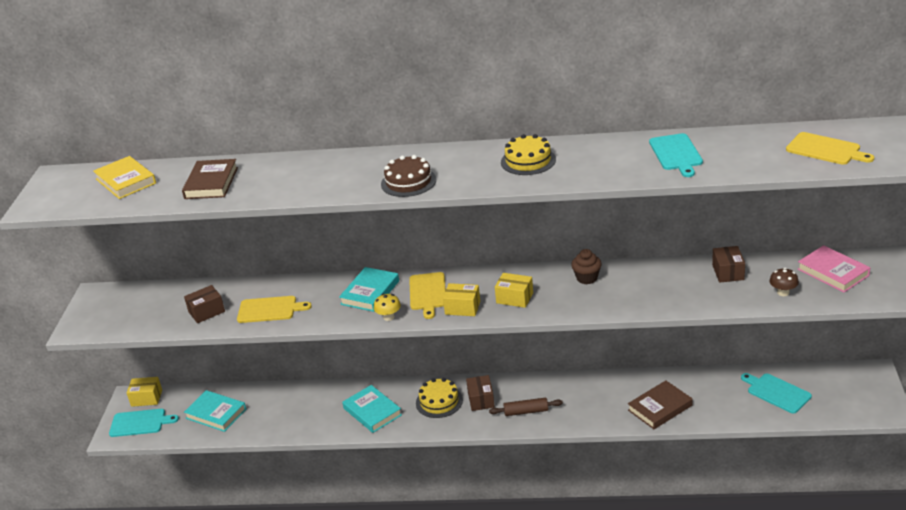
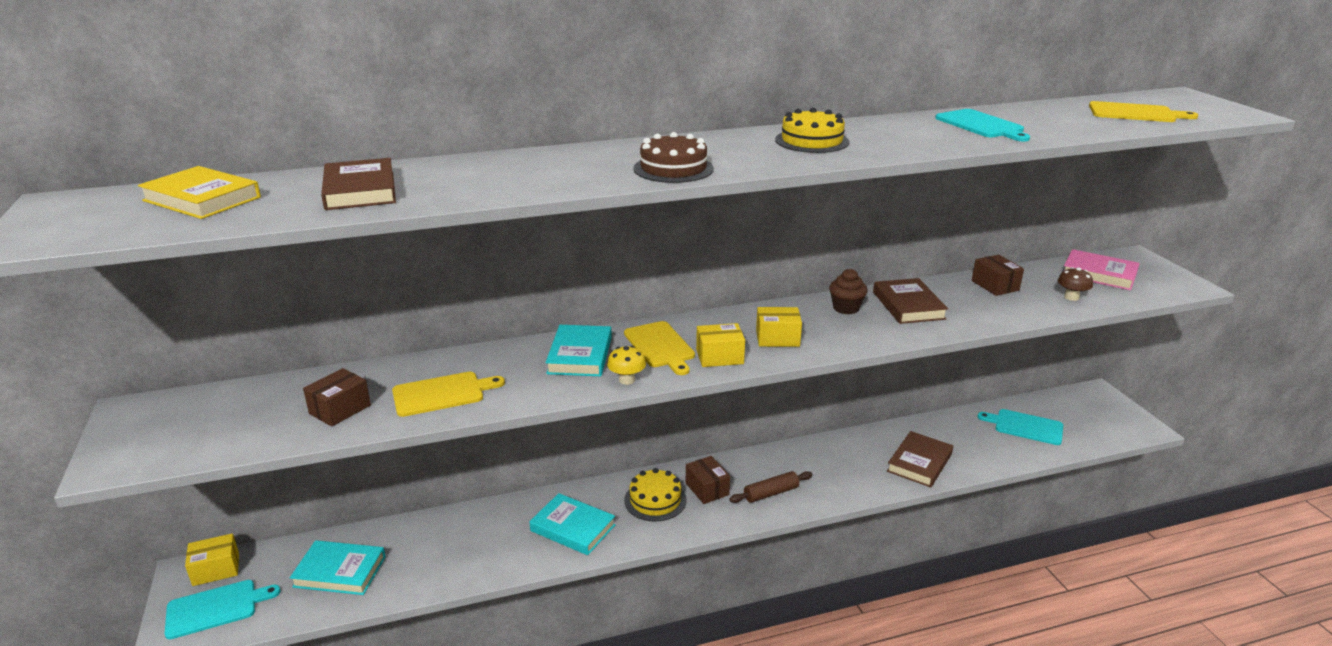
camera: 25 degrees left, 5 degrees down
(638, 282) = (908, 305): none -> brown book

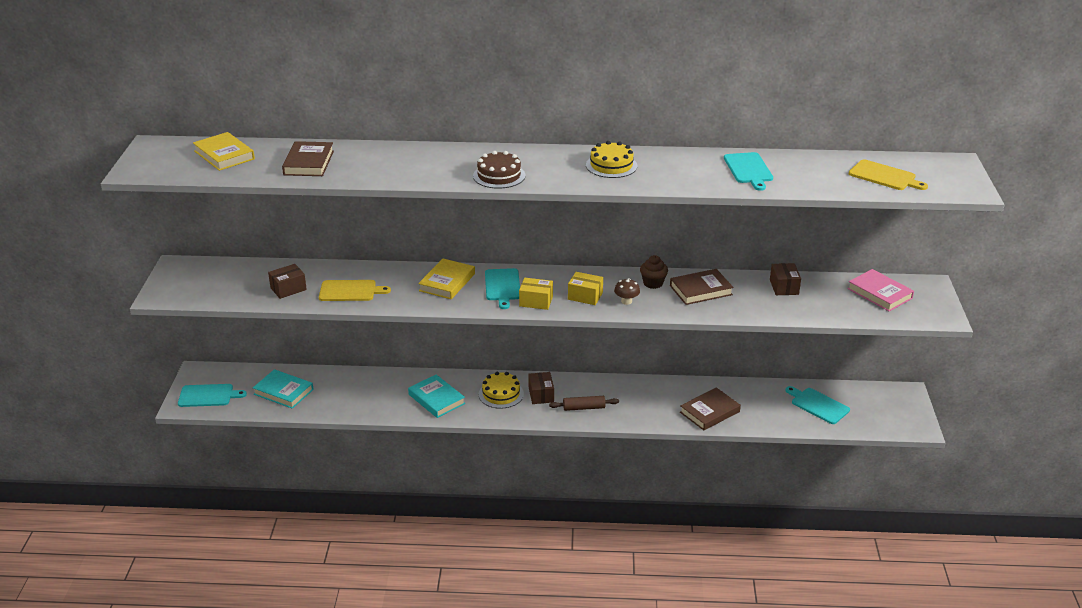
camera: 20 degrees right, 5 degrees up
(216, 569) = (214, 373): yellow box -> none
(580, 355) = (447, 282): turquoise book -> yellow book
(627, 380) = (465, 305): yellow mushroom -> none
(660, 346) = (502, 286): yellow cutting board -> turquoise cutting board
(908, 305) = (700, 290): brown book -> brown book turned 60 degrees clockwise
(1071, 297) = (834, 308): brown mushroom -> brown mushroom (626, 301)

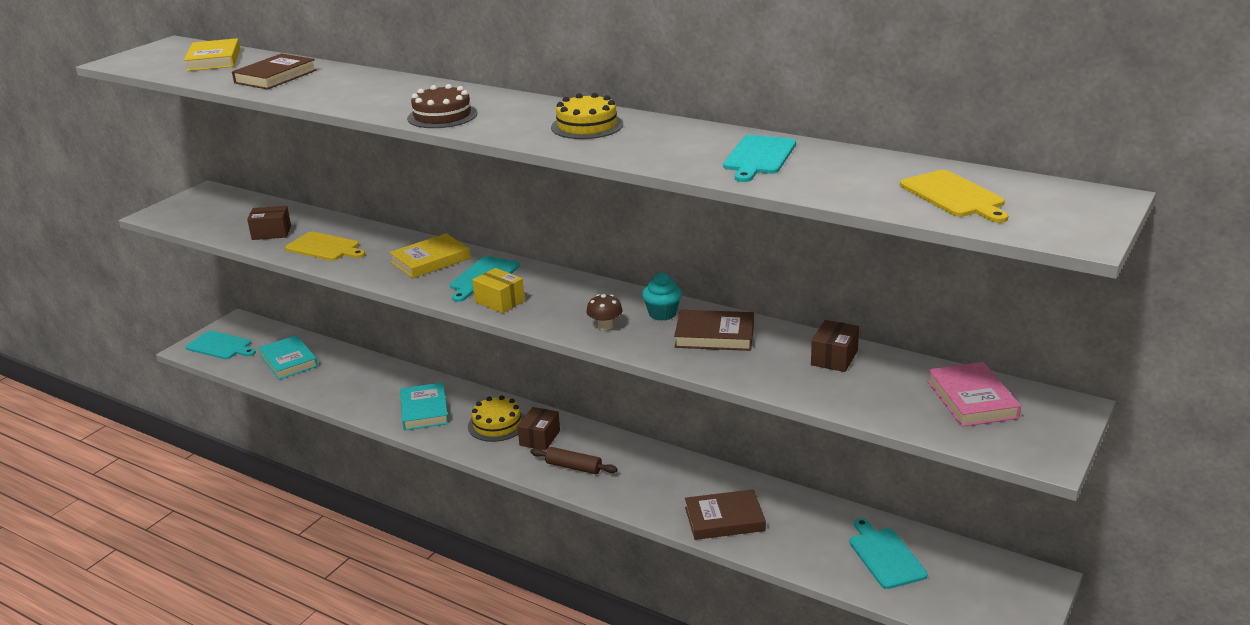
camera: 30 degrees right, 5 degrees down
(585, 296) = (563, 309): yellow box -> none
(653, 283) = (662, 314): brown cupcake -> turquoise cupcake

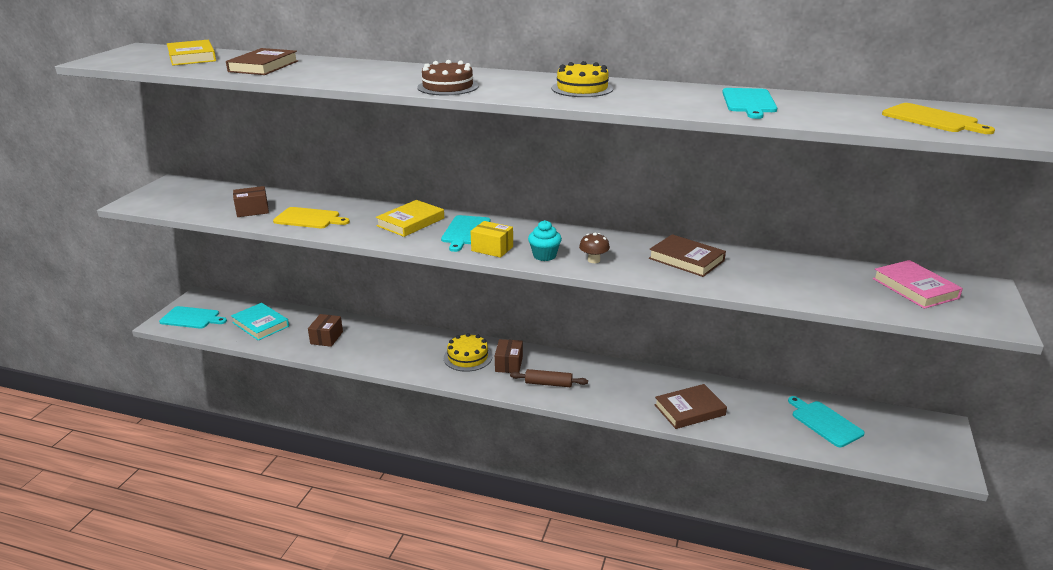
camera: 15 degrees left, 0 degrees up
(424, 410) = (400, 352): turquoise book -> none
(662, 314) = (633, 247): turquoise cupcake -> turquoise cupcake (544, 256)
(714, 335) = (686, 259): brown book -> brown book turned 45 degrees clockwise
(834, 358) = (790, 268): brown box -> brown box (326, 338)

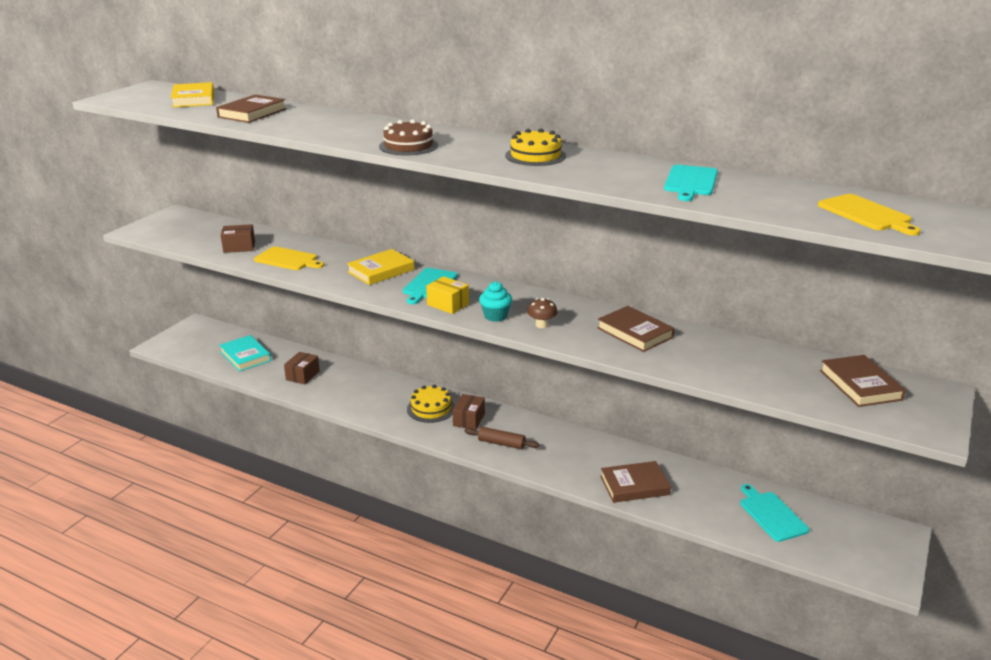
camera: 10 degrees right, 0 degrees up
(192, 318) = (185, 344): turquoise cutting board -> none
(915, 288) = (860, 385): pink book -> brown book

